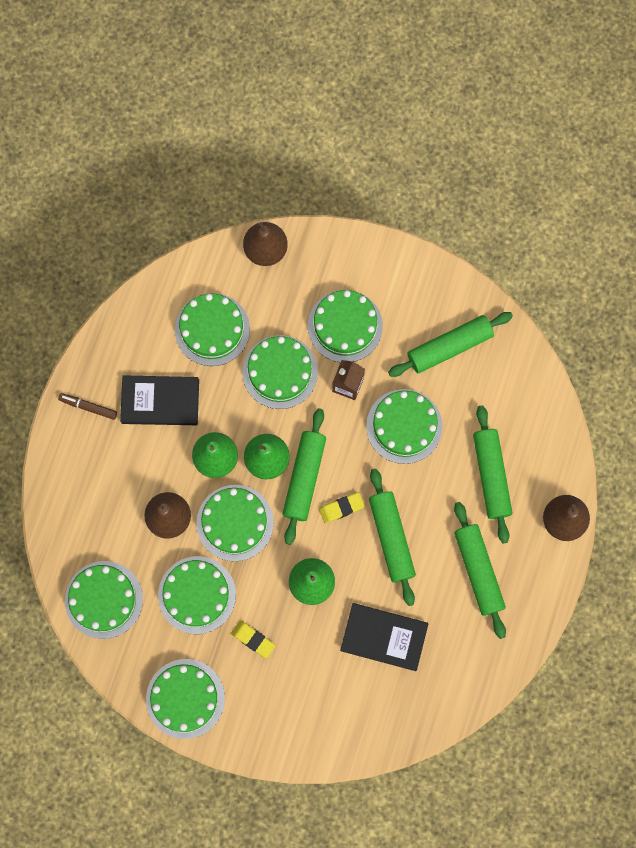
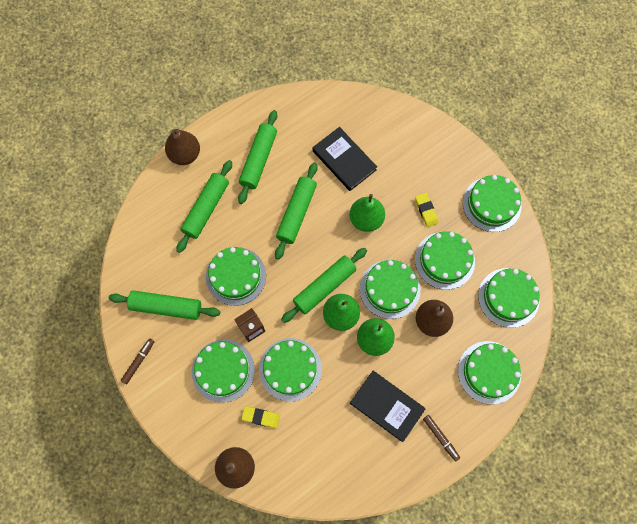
camera: 145 degrees left, 5 degrees down
(212, 329) = (316, 433): green cake -> green cake (489, 372)
(341, 508) = (314, 252): yellow eraser -> yellow eraser (261, 417)
(433, 278) = (138, 362): none -> brown marker

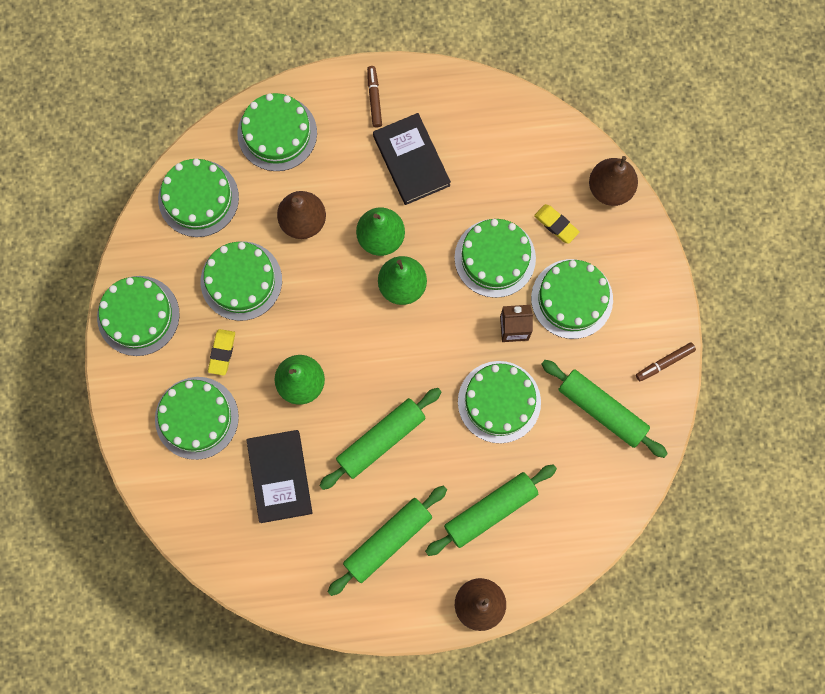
camera: 150 degrees left, 5 degrees up
(324, 287) = (401, 329): green rolling pin -> none
(390, 289) = (327, 284): green cake -> green cake (196, 418)

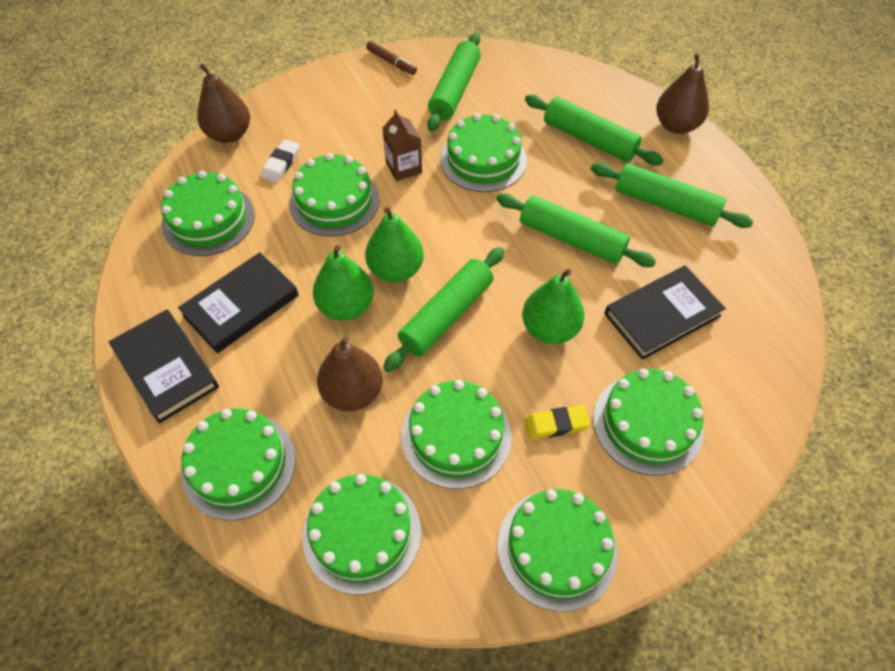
camera: 110 degrees left, 20 degrees down
(344, 310) = (446, 315): none -> green rolling pin
(374, 99) = (166, 367): brown marker -> black book
(556, 225) = (281, 164): yellow eraser -> white eraser
(572, 298) = (355, 134): green cake -> green cake (208, 219)

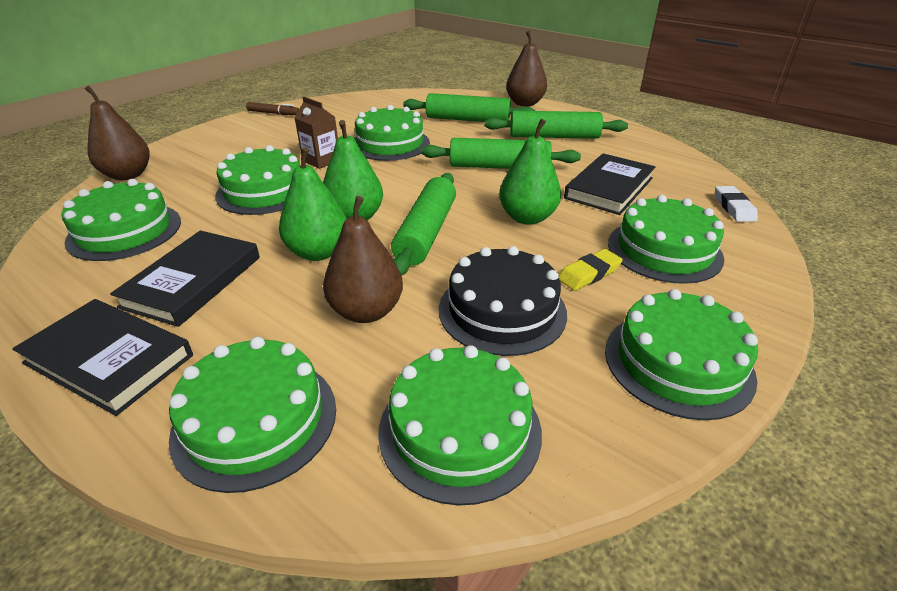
camera: 25 degrees left, 20 degrees down
(281, 164) = (195, 181): white eraser -> white eraser (733, 207)
(454, 90) = (339, 117): green rolling pin -> none
(456, 436) = (502, 310): green cake -> black cake

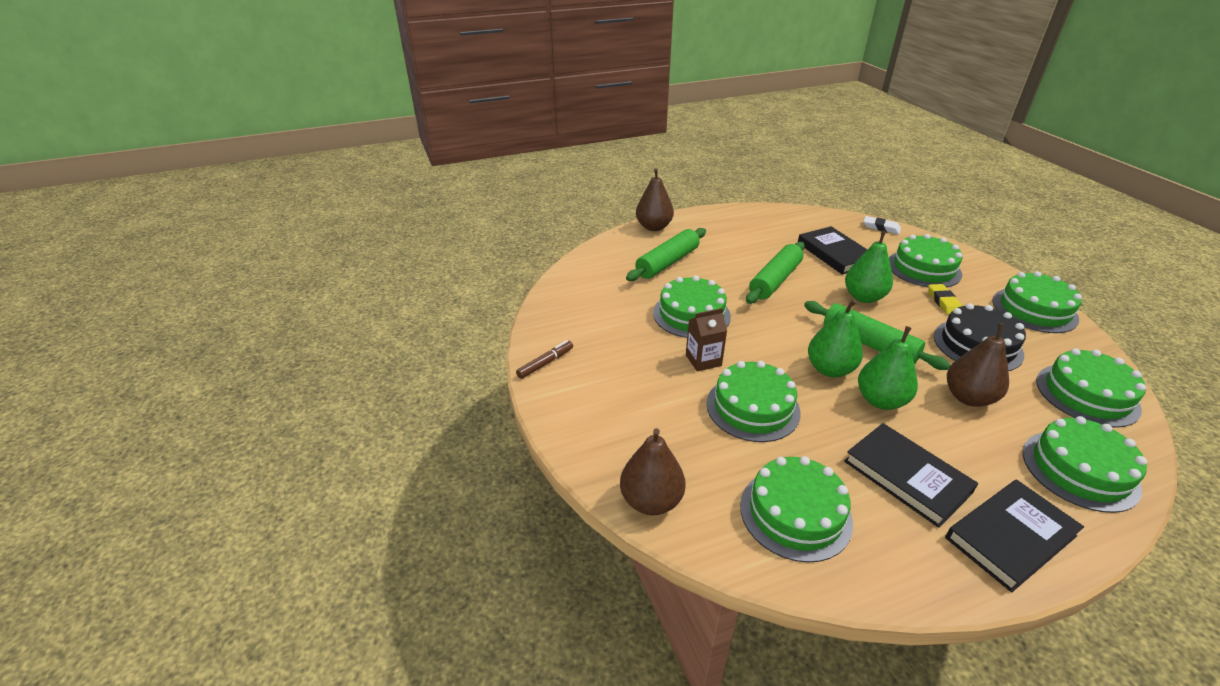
camera: 60 degrees left, 0 degrees up
(554, 137) = (734, 240): green rolling pin -> none

